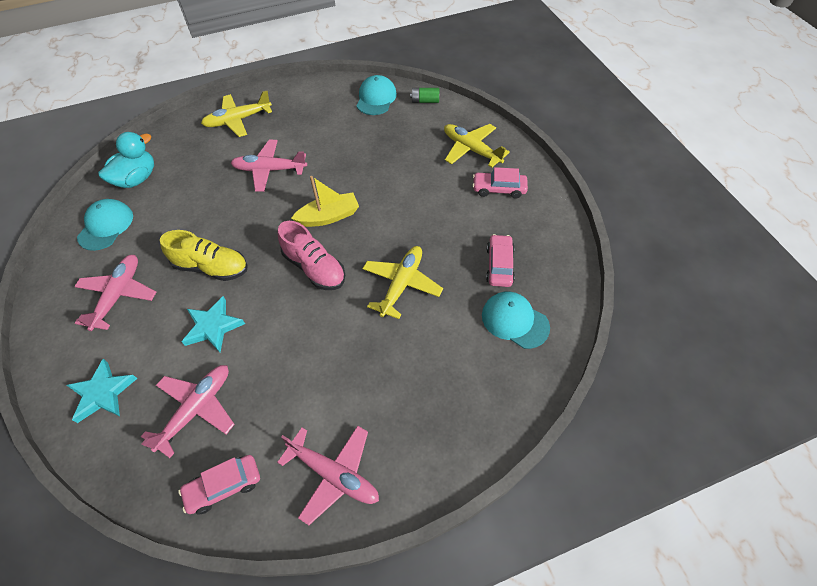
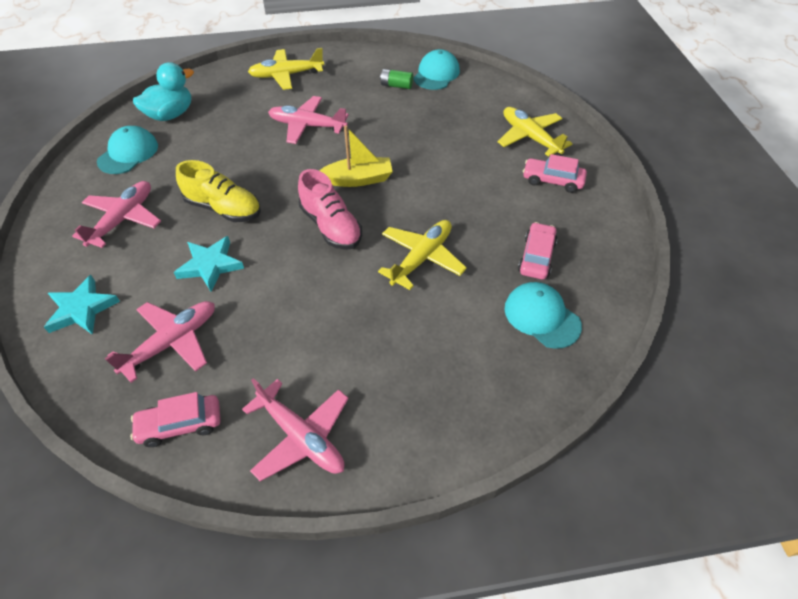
camera: 10 degrees right, 5 degrees down
(425, 101) = (489, 83): green battery -> green battery (396, 85)

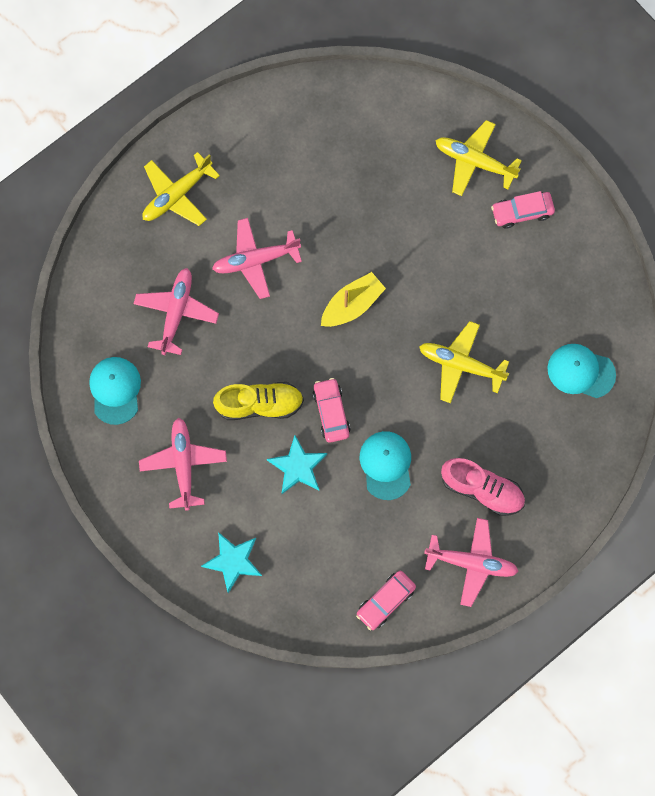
camera: 30 degrees left, 25 degrees up
(170, 115) = (108, 318): turquoise duck -> none
(172, 342) = (327, 547): pink plane -> pink plane (176, 312)
(331, 226) = (366, 372): pink shoe -> pink shoe (482, 489)
(396, 85) = (302, 150): green battery -> none
(422, 258) = (460, 364): yellow plane -> yellow plane turned 75 degrees counterclockwise
(436, 74) = (331, 108): turquoise cap -> turquoise cap (386, 465)
(536, 257) = (549, 312): pink car -> pink car (331, 412)

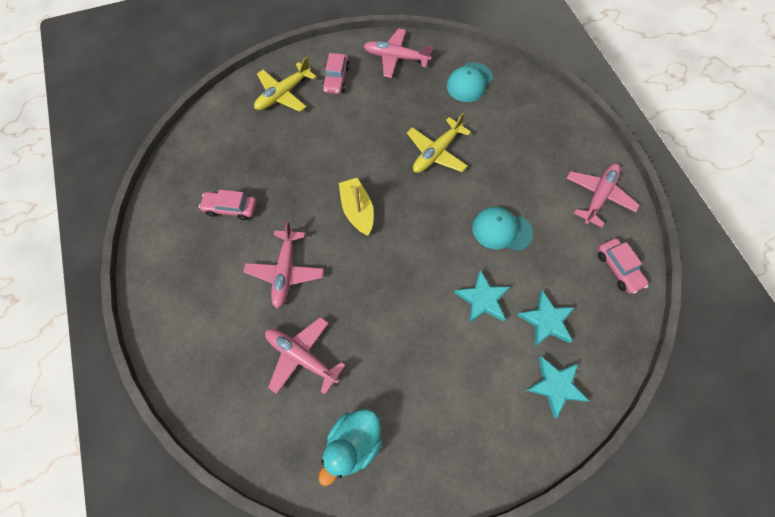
camera: 70 degrees left, 10 degrees down
(115, 390) = (353, 444): turquoise cap -> turquoise duck
(177, 195) = (193, 318): yellow plane -> none
(183, 464) = (449, 400): pink plane -> pink plane (396, 58)
(260, 404) = (415, 312): yellow shoe -> none
(298, 537) = (546, 321): none -> turquoise star
(331, 412) = (443, 257): pink car -> pink car (231, 208)
(482, 489) = (540, 170): pink shoe -> none

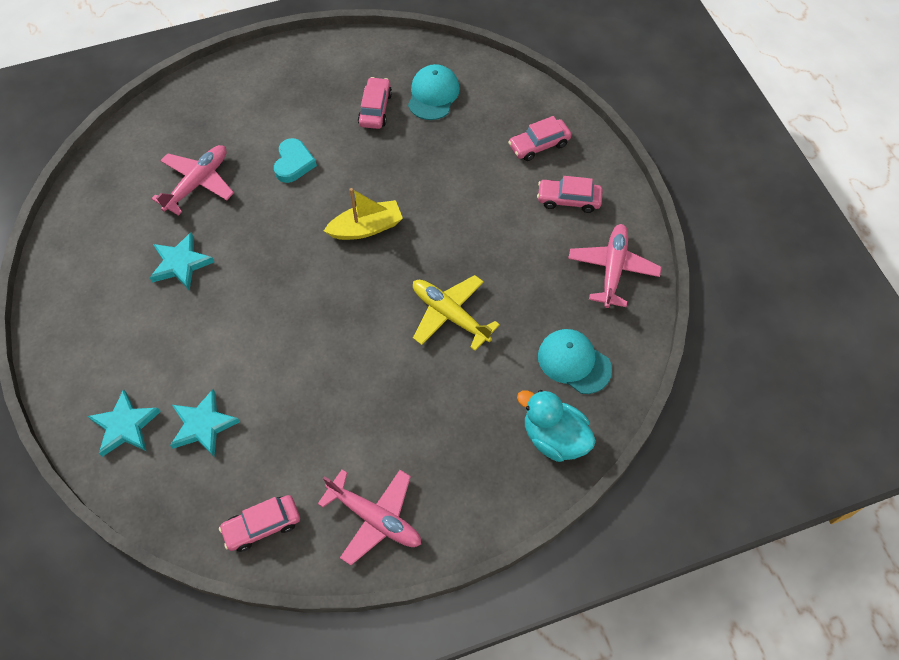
camera: 90 degrees right, 5 degrees down
(283, 94) = (539, 145): yellow plane -> pink car
(285, 272) = (293, 163): pink plane -> turquoise heart
(353, 444) = (104, 230): turquoise duck -> turquoise duck (554, 437)
(482, 299) = (239, 356): turquoise star -> turquoise star (181, 264)
(501, 230) = (329, 385): turquoise cap -> turquoise cap (433, 94)

